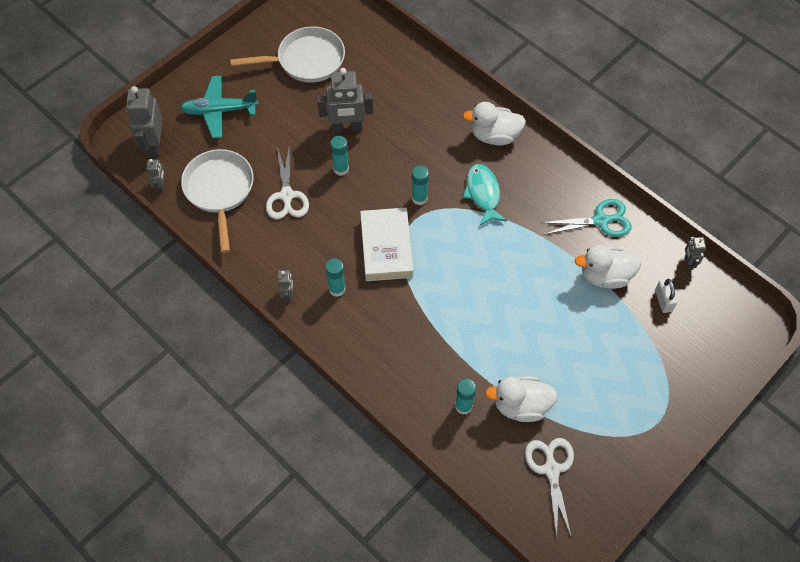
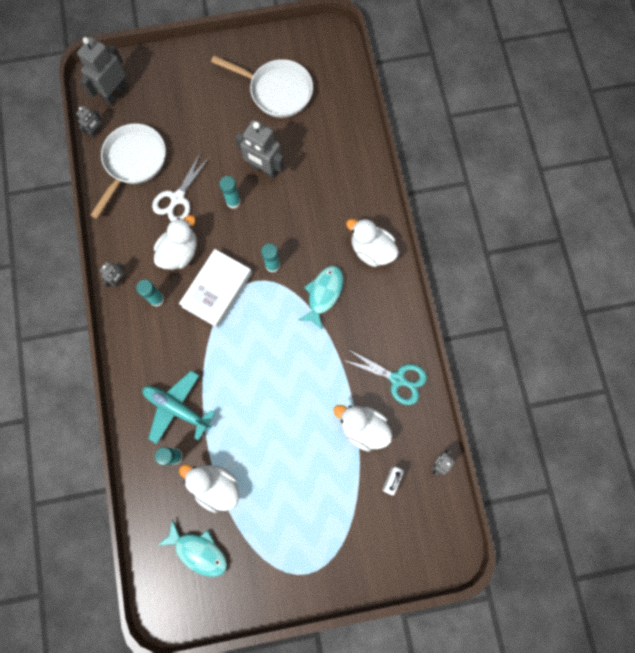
camera: 35 degrees right, 15 degrees up
(219, 111) = (181, 95): turquoise plane -> turquoise plane (177, 408)
(326, 238) = (180, 252): none -> white duck
(551, 469) = (198, 551): white scissors -> turquoise fish

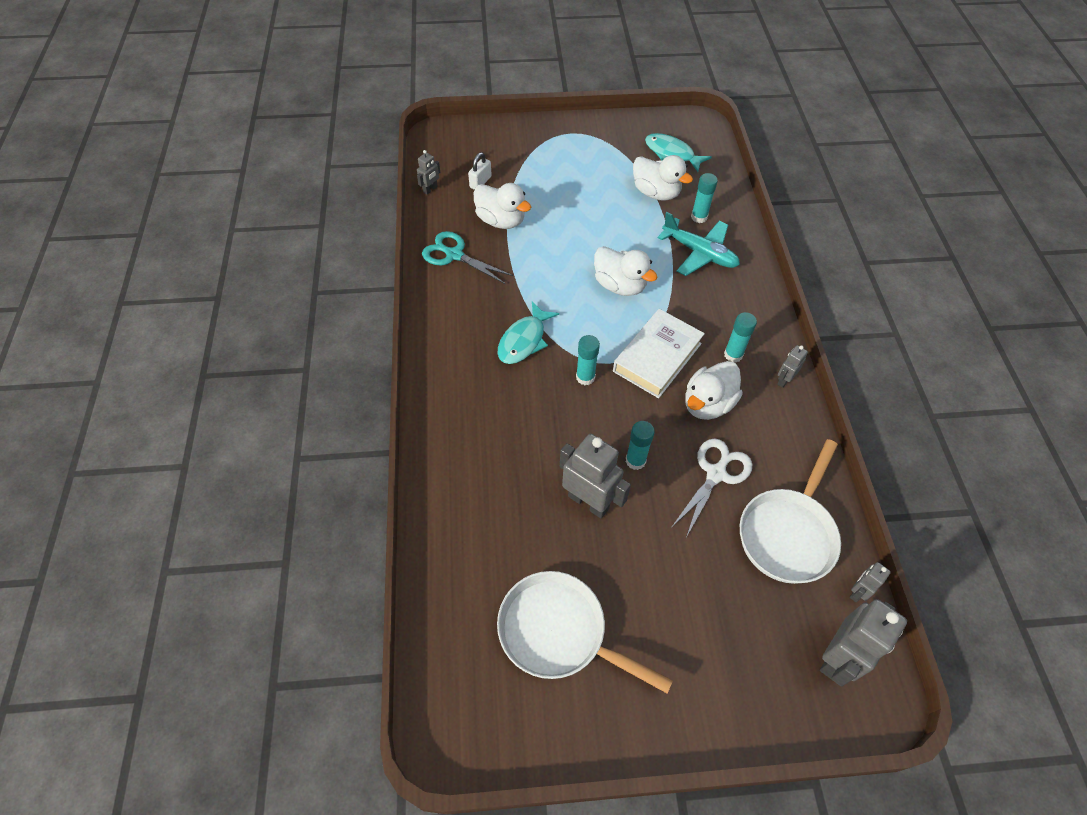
camera: 175 degrees left, 20 degrees down
(371, 250) = (454, 382): white duck -> white duck (620, 285)

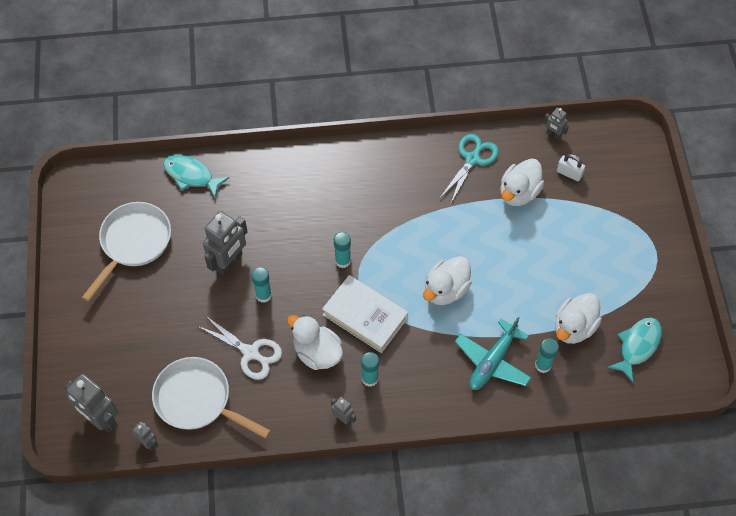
camera: 90 degrees right, 5 degrees up
(524, 340) = (379, 215): turquoise fish -> turquoise fish (191, 175)

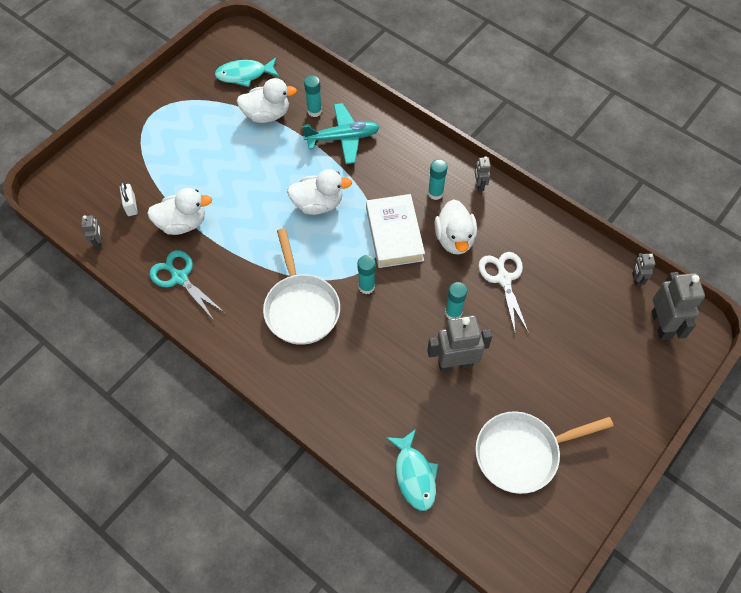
camera: 135 degrees left, 0 degrees up
(198, 400) = (573, 278): white pan -> white pan (301, 307)
(472, 159) = (179, 277): turquoise scissors -> turquoise scissors turned 60 degrees clockwise

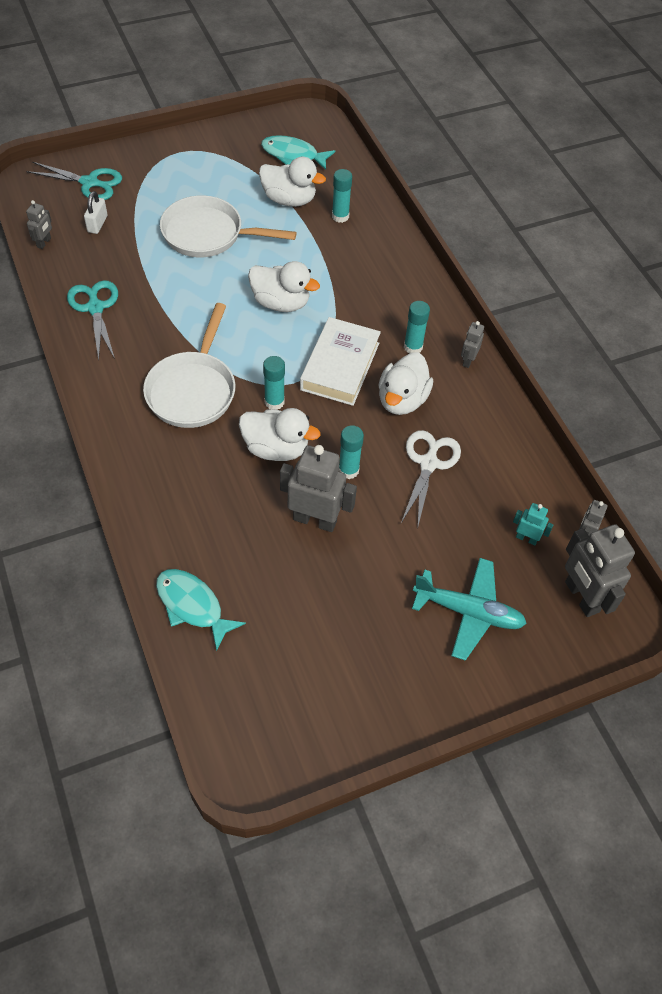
camera: 25 degrees right, 5 degrees down
(99, 172) = (90, 183): none -> turquoise scissors
(182, 223) = (134, 261): white duck -> white duck (276, 448)
(343, 138) = (351, 253): turquoise plane -> turquoise plane (468, 612)
(414, 475) = (192, 606): turquoise fish -> turquoise fish turned 120 degrees clockwise
(522, 453) = (324, 645): white pan -> white pan (208, 234)
(601, 301) = (526, 538): none -> turquoise robot
(661, 325) = (581, 597): grey robot -> grey robot turned 135 degrees clockwise

